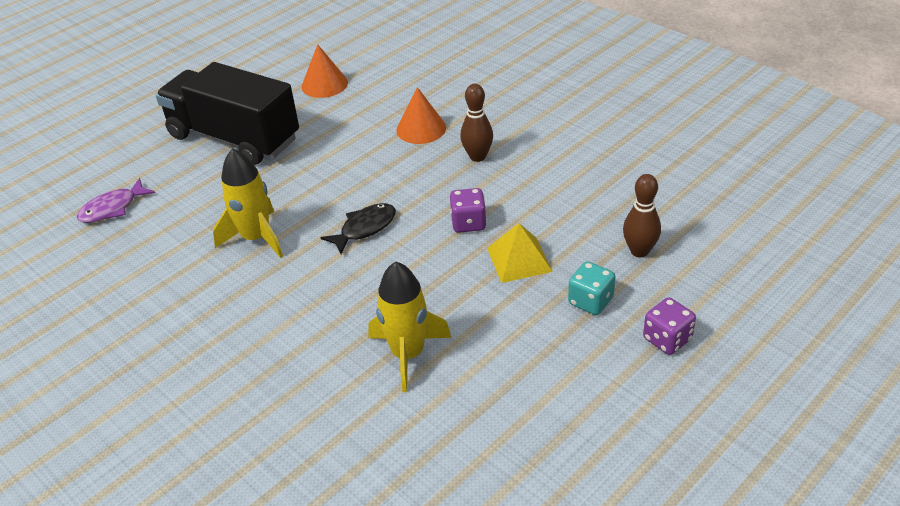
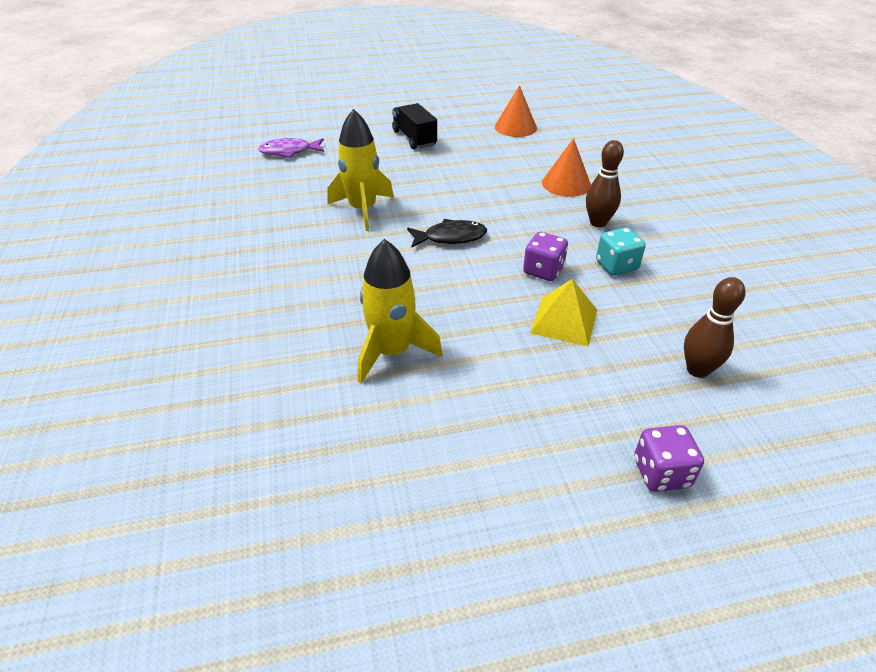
camera: 30 degrees right, 0 degrees up
(234, 138) = (414, 138): black truck -> black truck, size x0.50
(590, 301) = (605, 392): turquoise dice -> turquoise dice (616, 266)

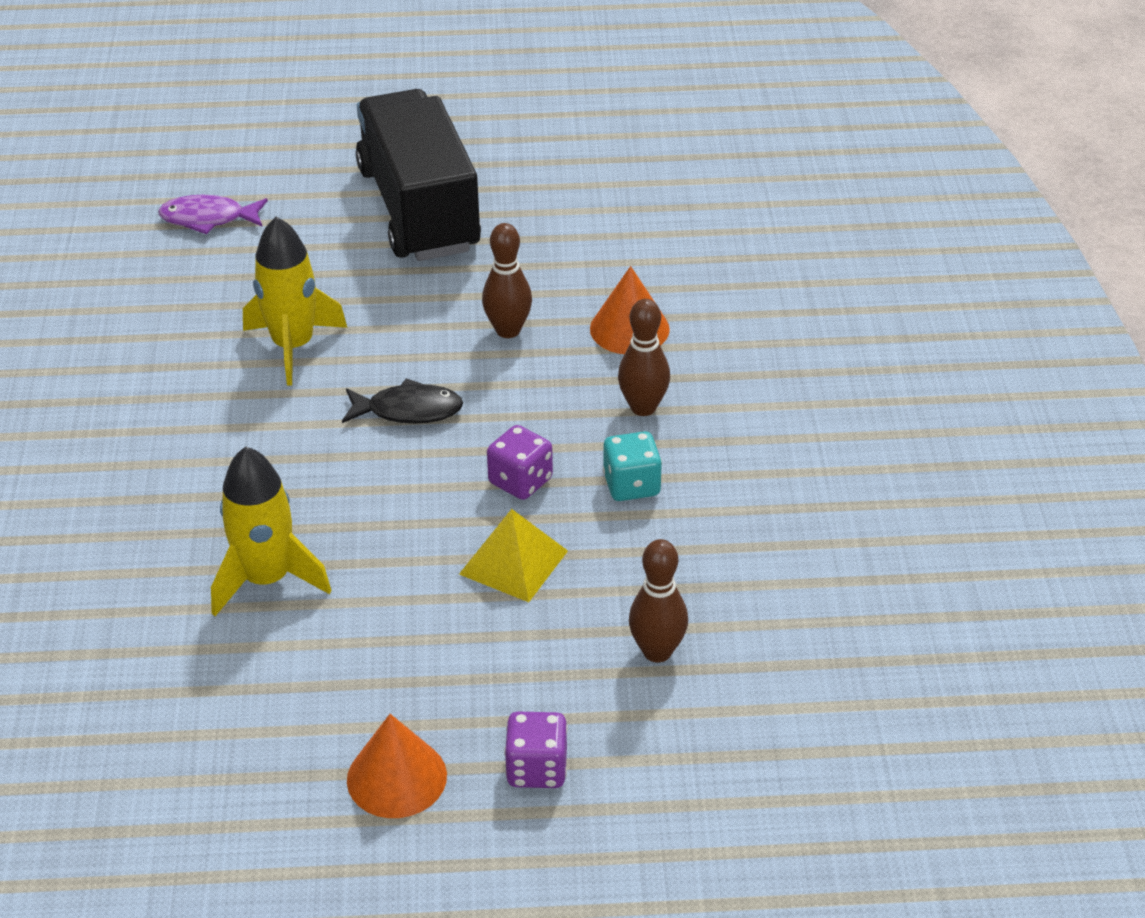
camera: 10 degrees right, 0 degrees up
(414, 138) = (419, 209): black truck -> black truck, size x2.01
(494, 190) = (508, 330): none -> brown bowling pin
(515, 127) = (600, 200): orange cone -> orange cone (396, 777)

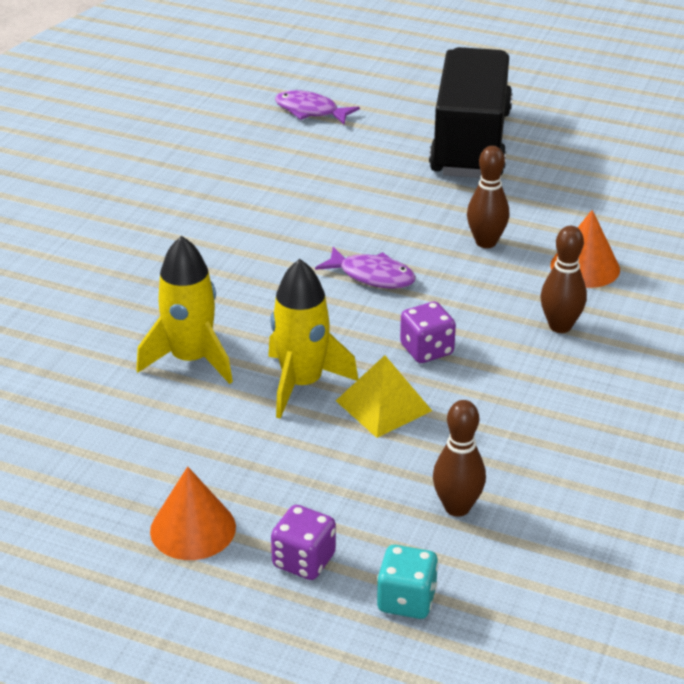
camera: 25 degrees right, 5 degrees down
(293, 346) = (315, 209): yellow rocket -> yellow rocket (302, 384)
(408, 410) = (372, 276): black fish -> purple fish
(631, 485) = (514, 379): turquoise dice -> turquoise dice (406, 600)

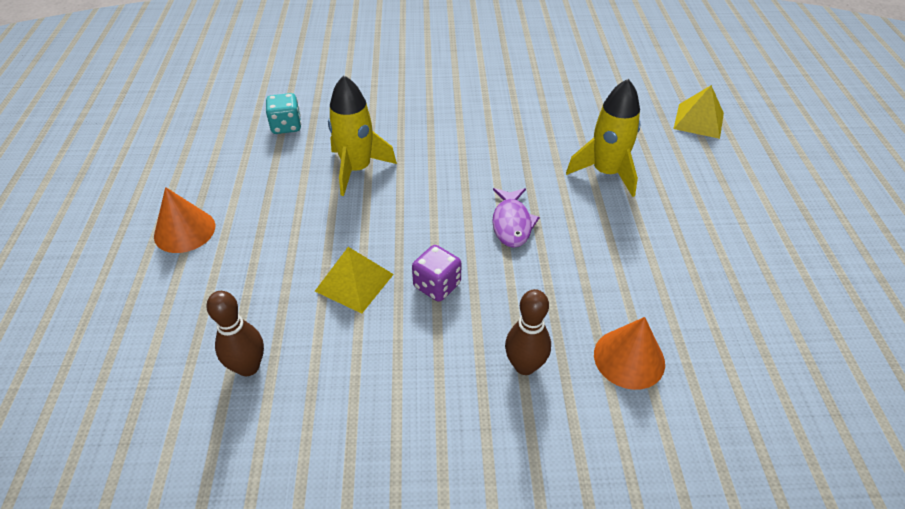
camera: 65 degrees right, 10 degrees up
(302, 384) = (358, 230): yellow rocket -> yellow rocket (606, 173)
(304, 561) = (165, 296): purple dice -> none
(310, 111) = (698, 120): purple fish -> yellow pyramid
(406, 600) = (133, 369): turquoise dice -> turquoise dice (286, 126)
(471, 143) = (750, 220): black truck -> none
(486, 242) = (611, 276): brown bowling pin -> none

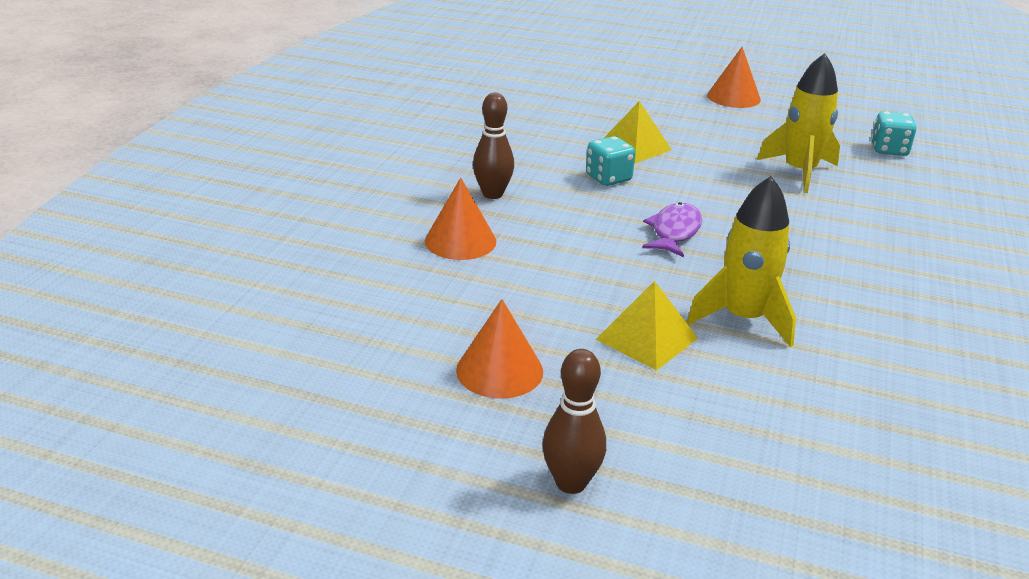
camera: 110 degrees right, 15 degrees down
(248, 367) = (572, 104): brown bowling pin -> brown bowling pin (571, 483)
(437, 285) = (608, 178): purple dice -> turquoise dice
(512, 223) = (674, 232): purple fish -> purple fish turned 90 degrees clockwise
(698, 120) = (859, 459): yellow pyramid -> yellow pyramid (647, 339)
(768, 273) = (499, 370): none -> orange cone

